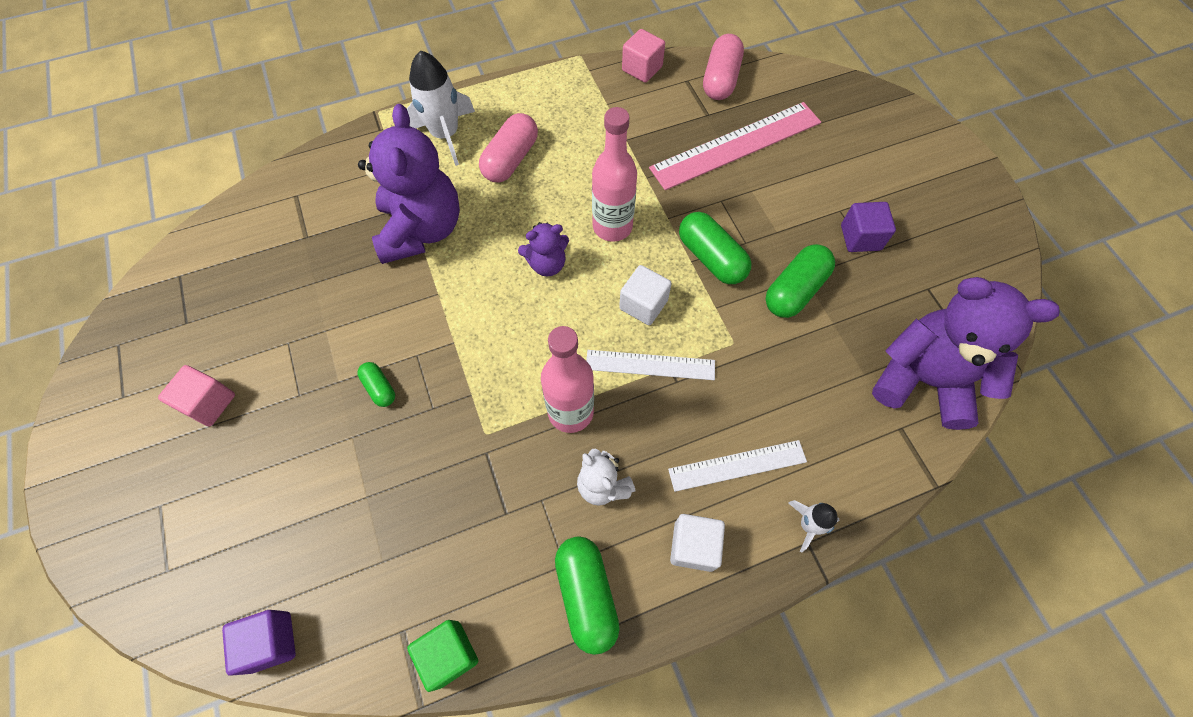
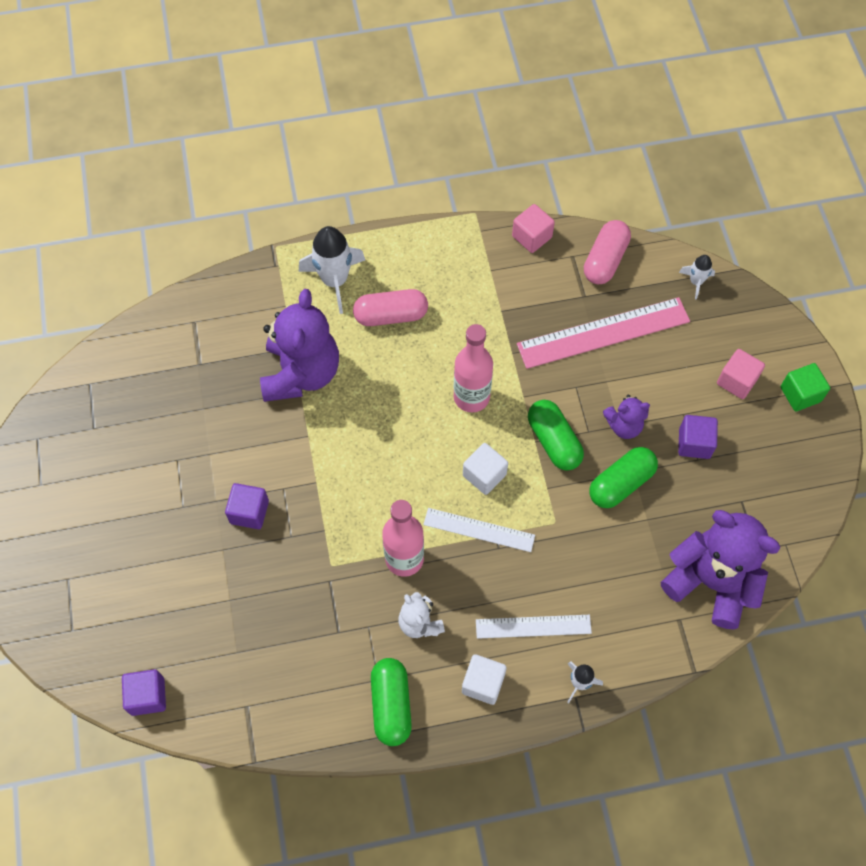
camera: 10 degrees right, 0 degrees up
(209, 403) = (110, 501): pink cube -> pink cube (736, 381)
(379, 388) = (249, 512): green capsule -> purple cube
(448, 654) = (279, 729): green cube -> green cube (800, 394)
(510, 159) = (391, 315): pink capsule -> pink capsule turned 45 degrees clockwise
(547, 264) = (407, 423): purple teddy bear -> purple teddy bear (624, 426)
(816, 87) = (696, 282): none -> white rocket

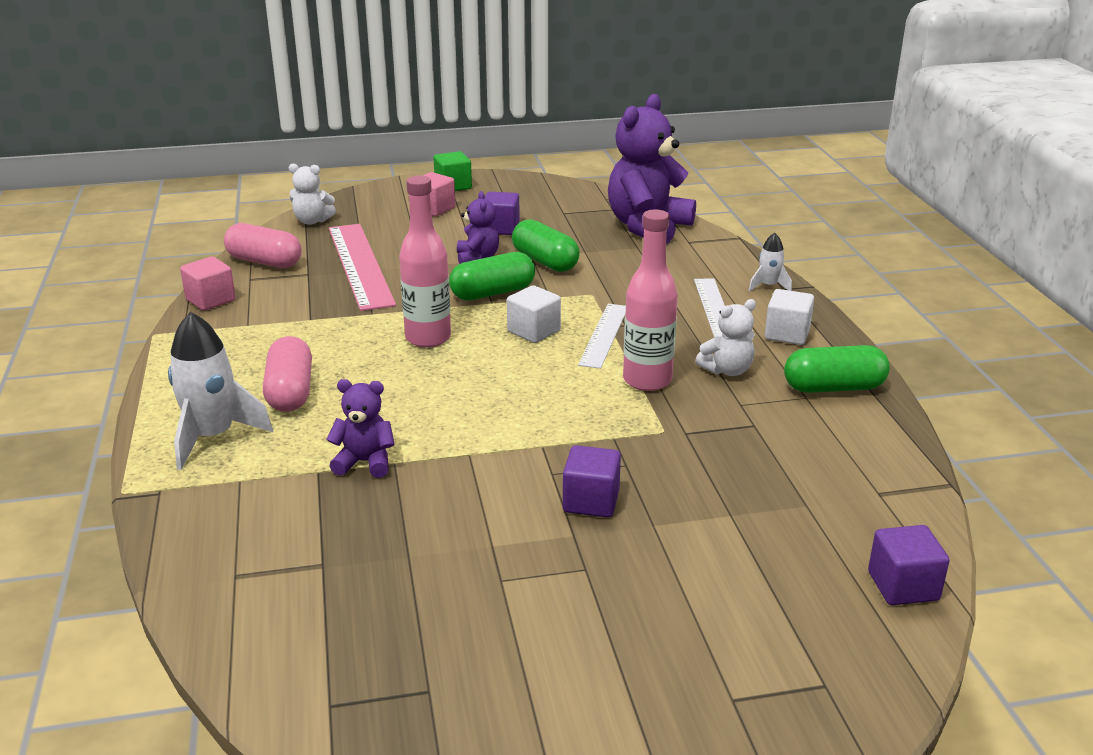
camera: 90 degrees left, 35 degrees down
(301, 373) = (365, 462): purple teddy bear -> purple teddy bear, size x0.49
(696, 282) = (312, 221): white rocket -> white teddy bear

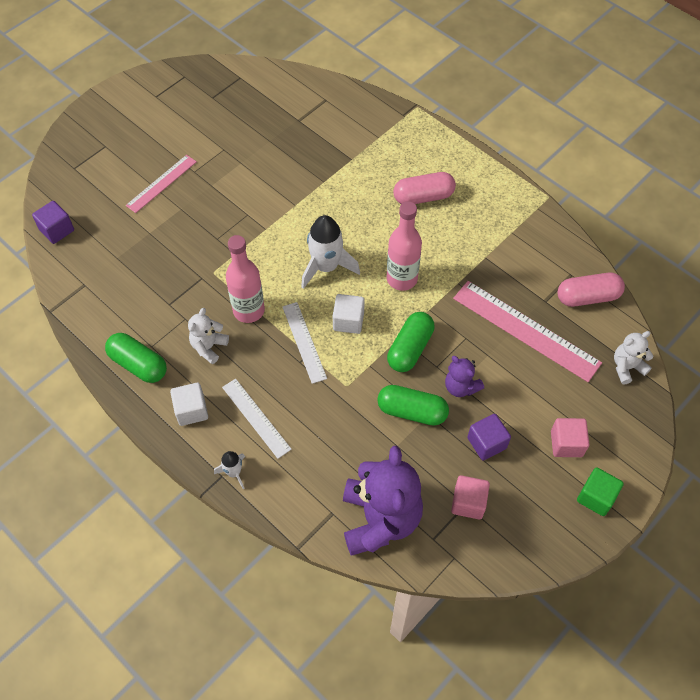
camera: 145 degrees right, 30 degrees up
(210, 300) = (562, 241): pink cube -> pink cube (468, 503)
(213, 437) = (421, 151): white rocket -> white rocket (326, 267)
(290, 392) = (423, 197): pink capsule -> pink capsule turned 60 degrees counterclockwise
(365, 462) = (337, 175): purple teddy bear -> none
(591, 501) = (217, 207): purple cube -> none
(660, 575) = (161, 183): none -> pink ruler
(834, 388) = (138, 364): green capsule -> green capsule turned 75 degrees clockwise

